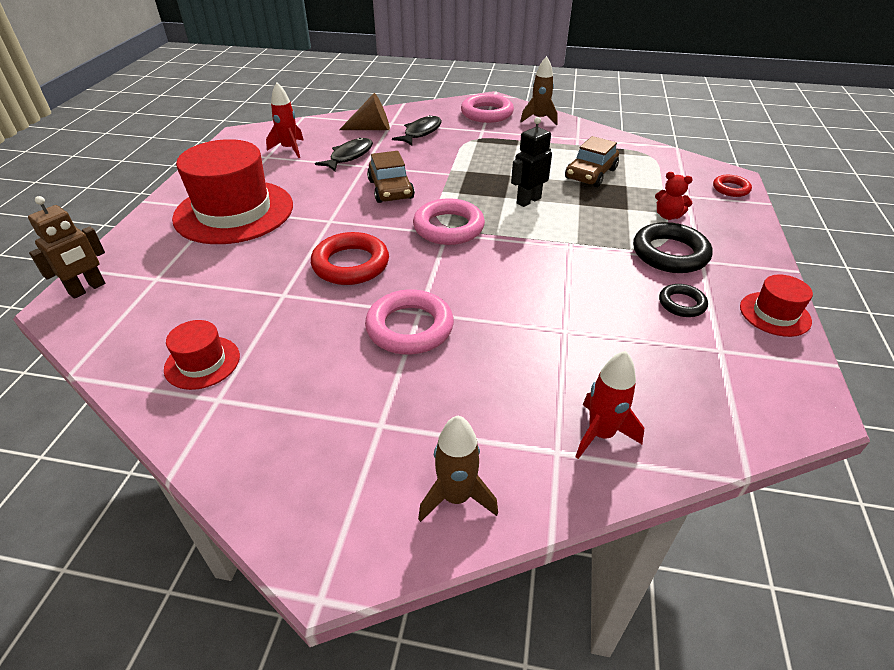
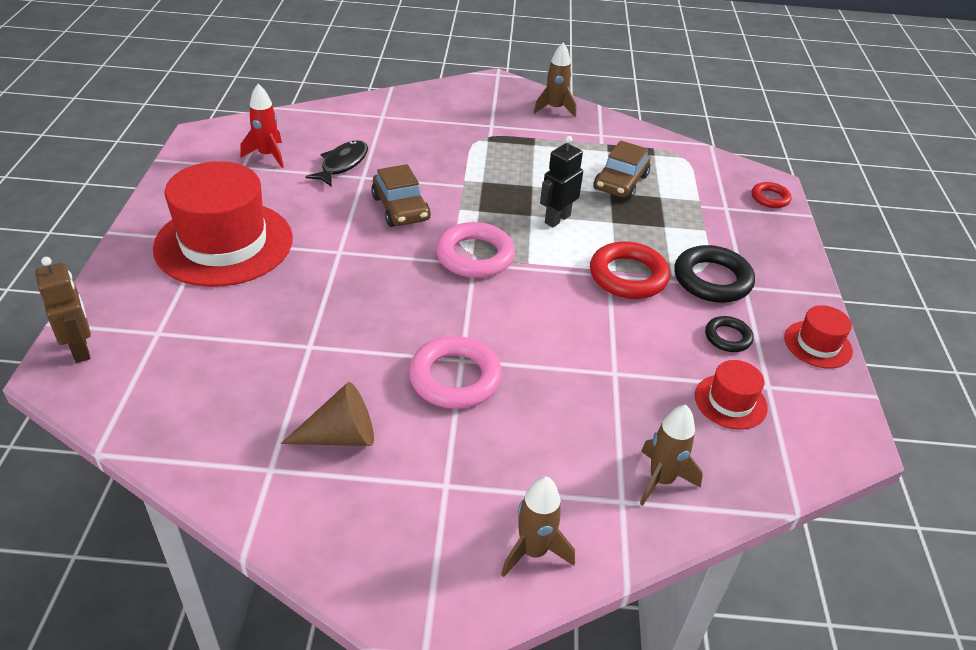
camera: 10 degrees left, 0 degrees up
(87, 289) = (81, 349): brown robot -> brown robot turned 60 degrees counterclockwise
(202, 362) = (241, 429): red hat -> red hat (730, 402)
(351, 264) = (375, 306): red ring -> red ring (628, 276)
(371, 129) = (360, 125): brown cone -> brown cone (340, 436)
(421, 132) = (420, 129): black fish -> none
(487, 113) = (493, 101): pink ring -> none
(600, 434) = (661, 480): red rocket -> brown rocket
(668, 216) = (707, 234): red teddy bear -> none

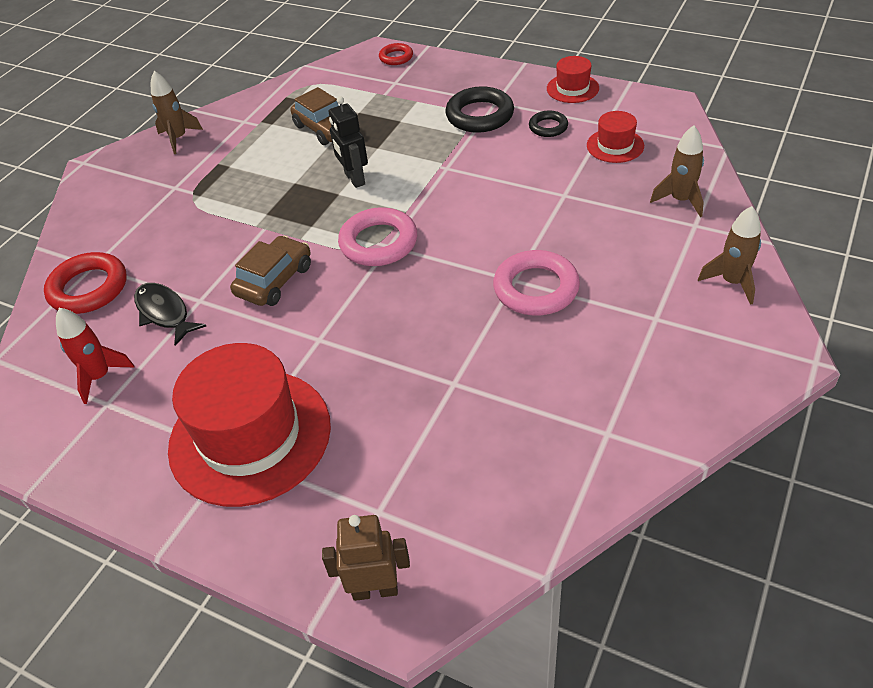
camera: 60 degrees left, 5 degrees up
(340, 436) = (581, 377): brown cone -> none
(400, 208) = (274, 280): brown car -> brown car turned 60 degrees counterclockwise
(628, 276) = (453, 157): red ring -> red ring (89, 288)

